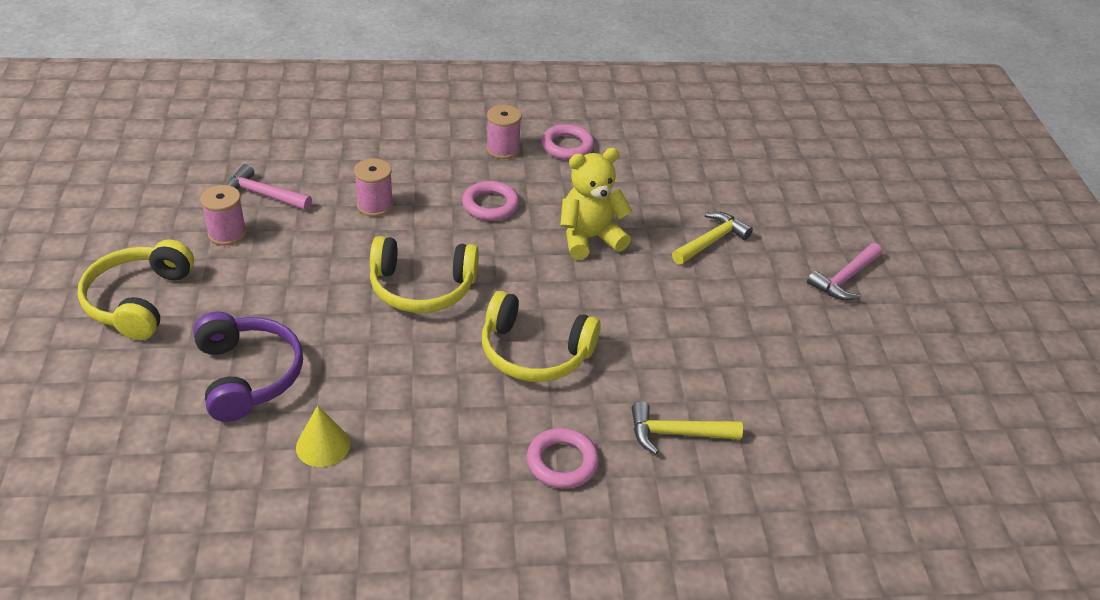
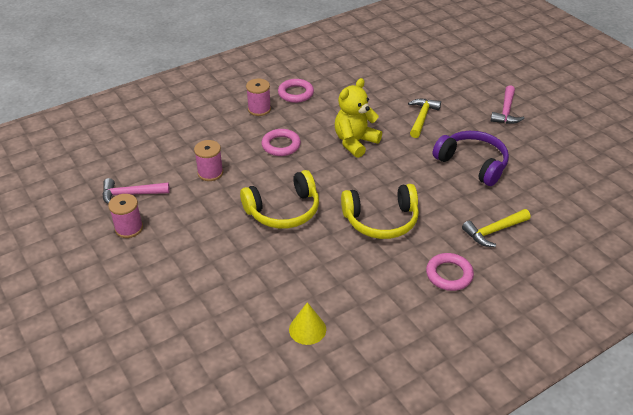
camera: 25 degrees left, 0 degrees up
(139, 301) = (107, 295): yellow headphones -> none
(248, 375) = (223, 309): purple headphones -> purple headphones (472, 164)

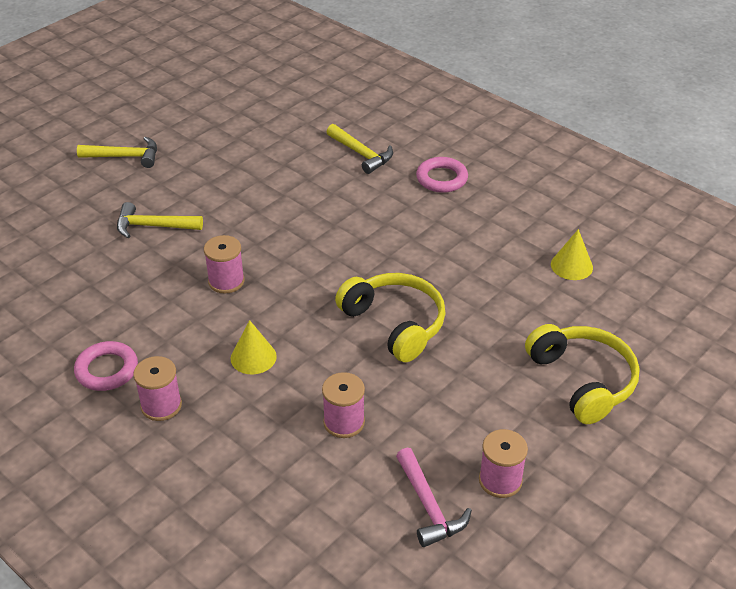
camera: 105 degrees left, 0 degrees up
(281, 145) = (253, 357): pink ring -> yellow cone
(355, 142) = (226, 281): yellow teddy bear -> pink spool
(381, 220) = (377, 236): yellow headphones -> yellow headphones (582, 380)
(472, 164) = (245, 176): purple headphones -> none
(506, 111) = (125, 156): pink hammer -> yellow hammer

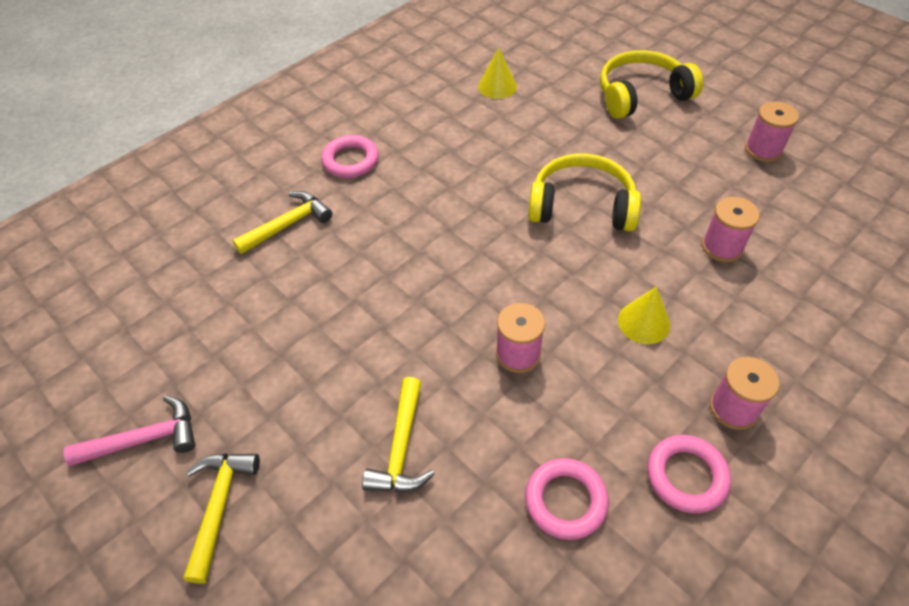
camera: 85 degrees left, 10 degrees up
(100, 304) = (565, 501): none -> pink ring
(395, 323) = (582, 206): yellow headphones -> yellow headphones turned 45 degrees clockwise
(429, 506) = (804, 193): pink hammer -> pink hammer (145, 439)

